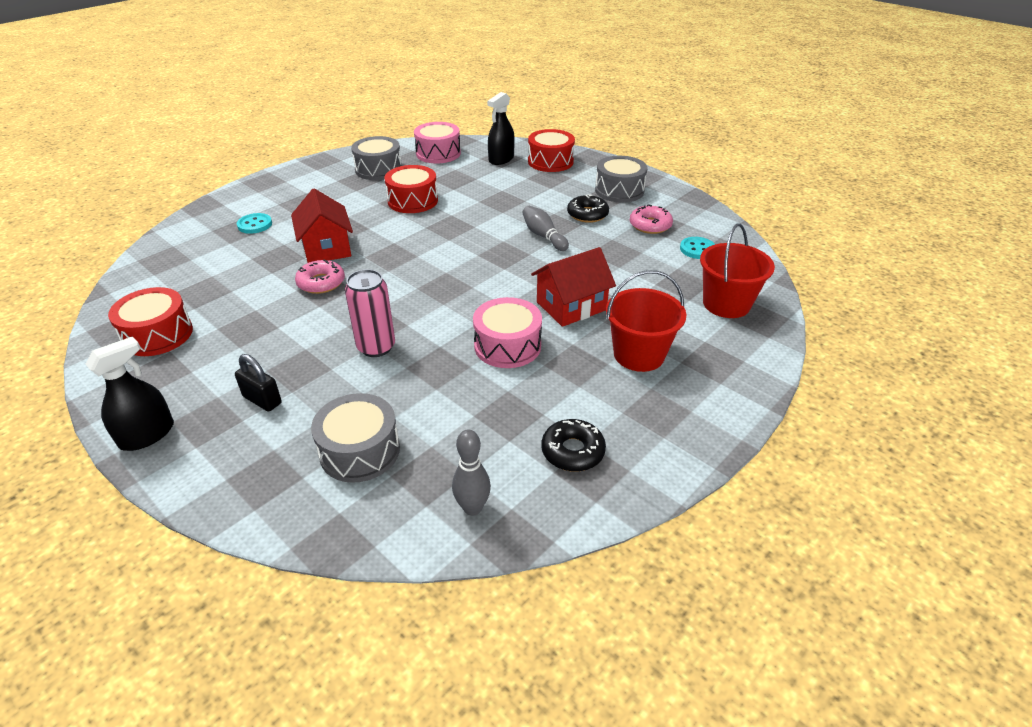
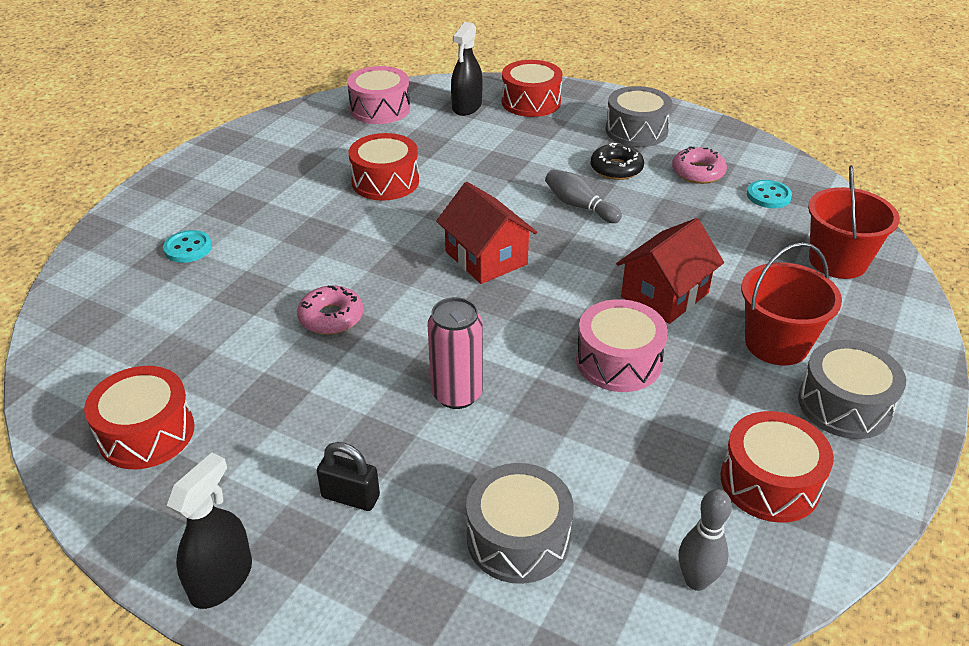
camera: 15 degrees left, 0 degrees up
(326, 248) = (309, 267): red house -> red house (486, 258)
(378, 169) = (313, 142): grey drum -> grey drum (844, 405)
(572, 451) = (770, 482): black donut -> red drum

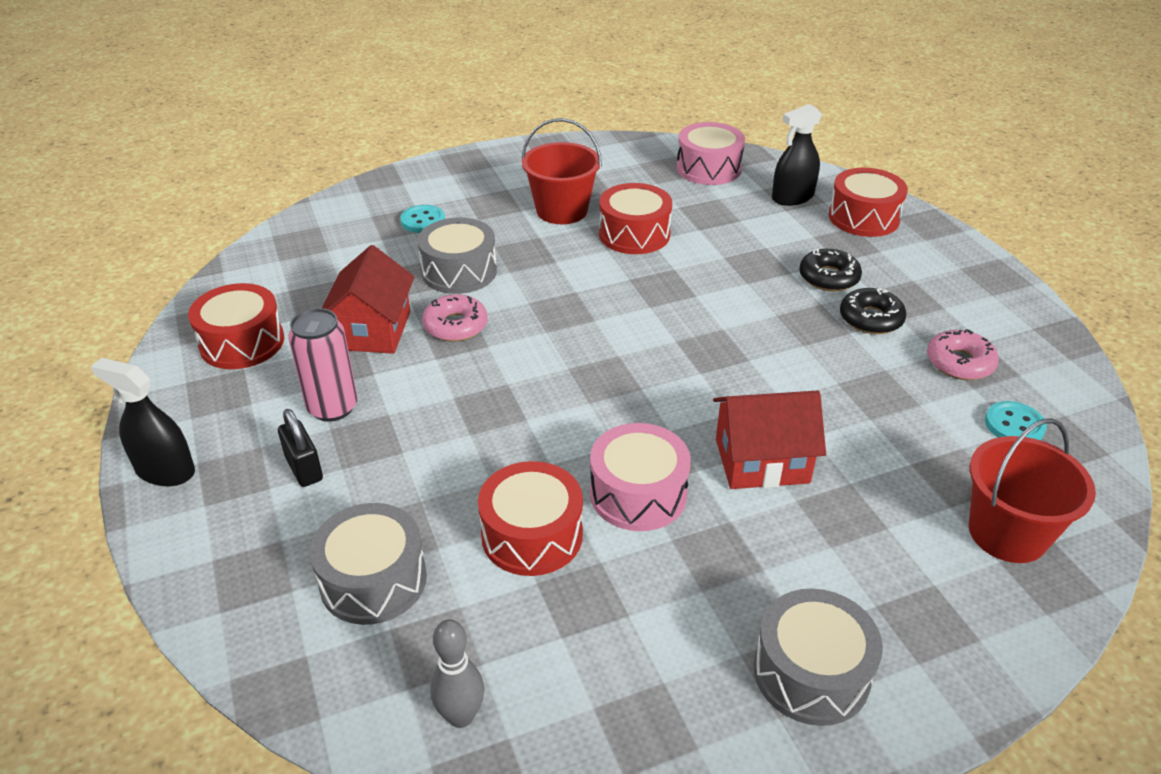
camera: 40 degrees right, 0 degrees up
(221, 579) = (165, 471): black spray bottle -> black spray bottle turned 135 degrees counterclockwise
(457, 394) = (471, 439): pink can -> pink can (332, 407)
(486, 258) = (637, 341): red house -> red house (373, 330)
(558, 153) = (828, 277): none -> black donut
(579, 206) = (785, 337): grey bowling pin -> none
(636, 131) = (944, 291): grey drum -> grey drum (459, 271)
(770, 482) = (636, 687): red drum -> red drum (532, 535)
(776, 344) = (817, 571): red bucket -> red bucket (562, 210)

